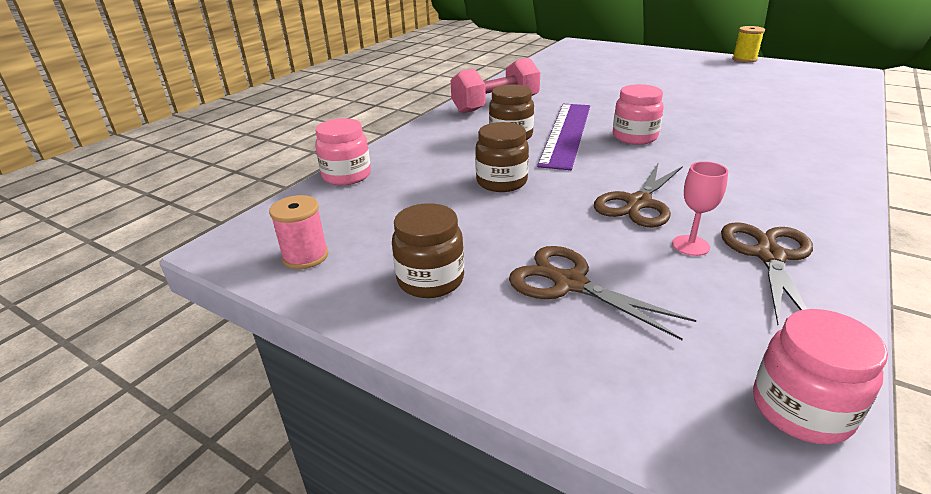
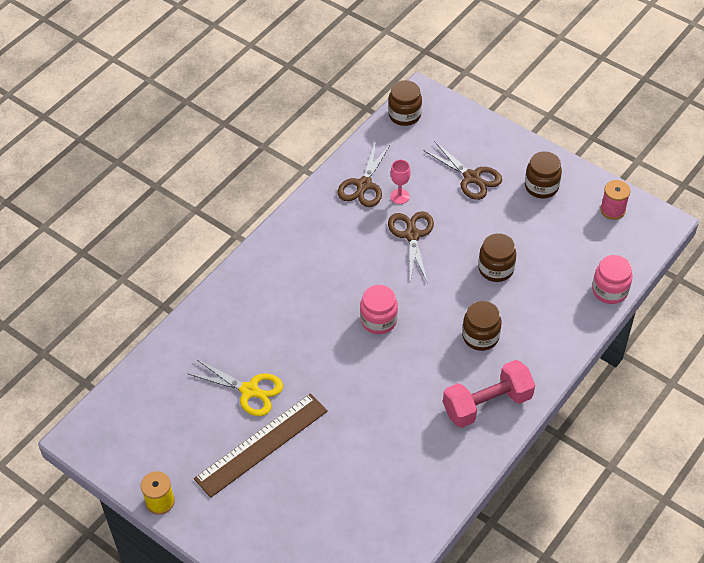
camera: 175 degrees left, 20 degrees up
(566, 133) = (433, 334): purple ruler -> none
(638, 203) = (412, 235): brown scissors -> brown scissors turned 45 degrees counterclockwise
(691, 79) = (261, 444): none -> brown ruler
(731, 96) = (249, 390): none -> yellow scissors
(801, 409) = (404, 115): pink jar -> brown jar

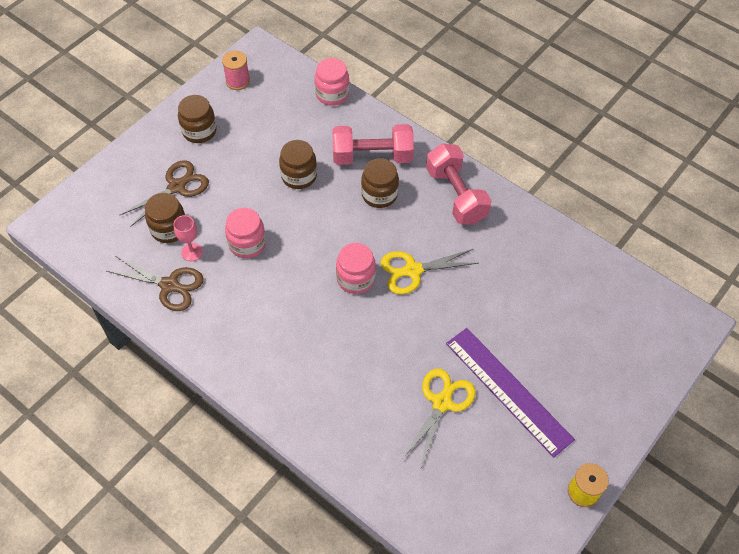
camera: 90 degrees left, 5 degrees up
(261, 444) = (508, 390): brown ruler -> purple ruler
(390, 367) = (413, 270): none -> yellow scissors
(404, 115) = (72, 241): brown jar -> brown jar (169, 229)
(412, 235) = (247, 244): brown scissors -> pink jar
(529, 329) = (372, 156): none -> pink dumbbell

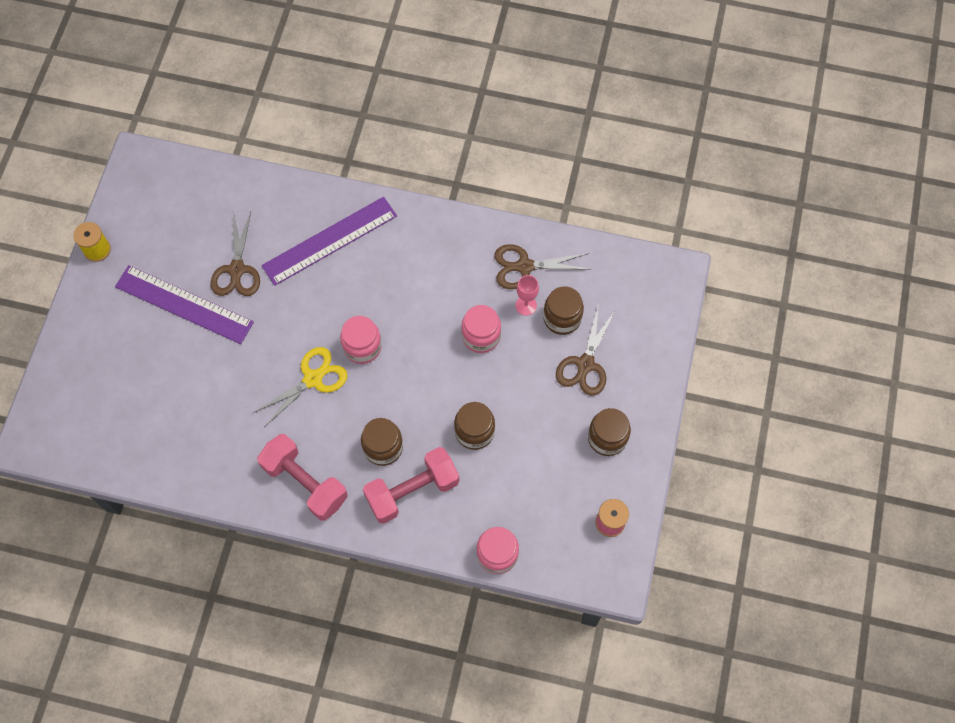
camera: 155 degrees right, 10 degrees up
(335, 391) = (330, 241): none -> purple ruler
(442, 403) = (237, 269): yellow scissors -> brown scissors

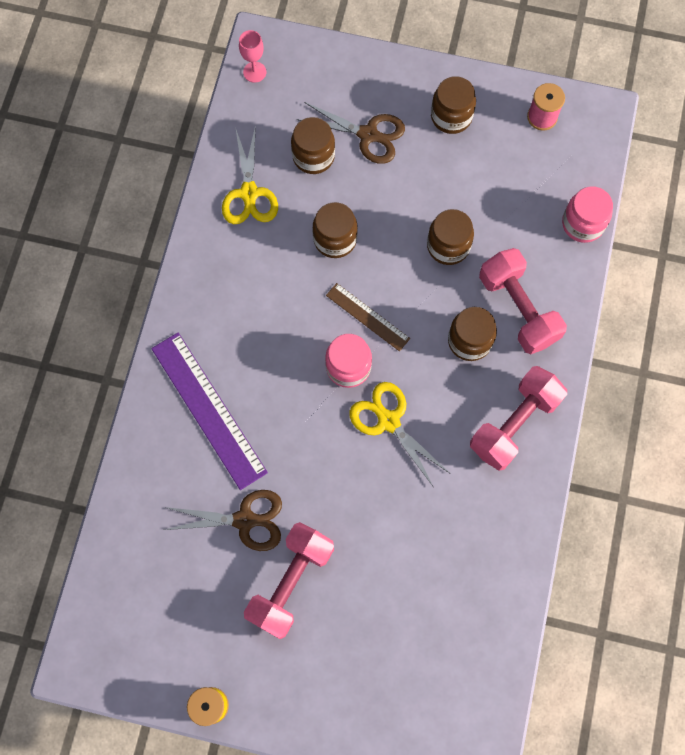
camera: 90 degrees left, 5 degrees up
(184, 304) = (290, 582): purple ruler -> pink dumbbell
(408, 363) = (367, 316): none -> brown ruler
(481, 336) = (335, 239): pink jar -> brown jar
(524, 266) = (249, 193): brown scissors -> yellow scissors
(526, 305) = (297, 192): pink goblet -> pink goblet (254, 72)

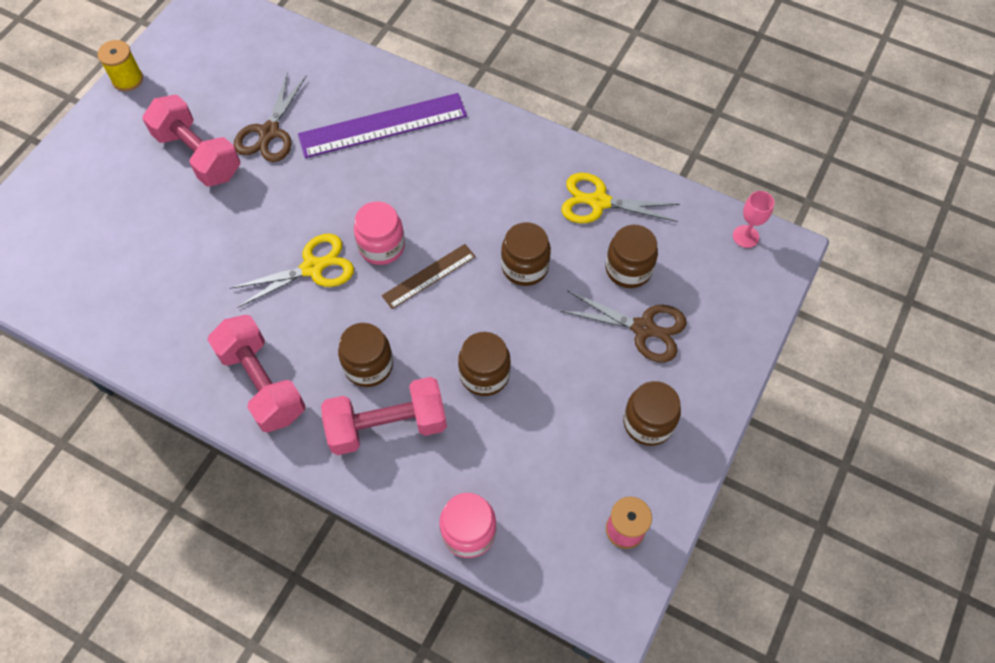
camera: 105 degrees right, 10 degrees down
(368, 135) = (643, 328): brown scissors -> brown scissors turned 105 degrees counterclockwise

